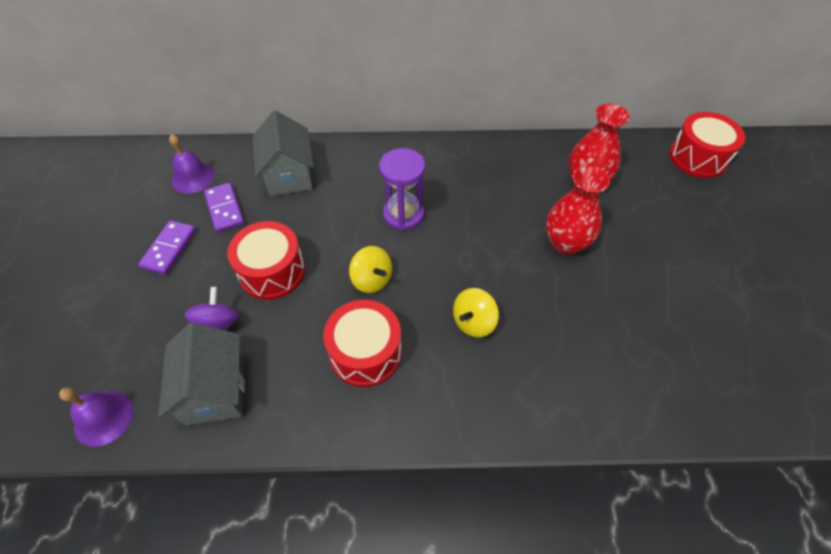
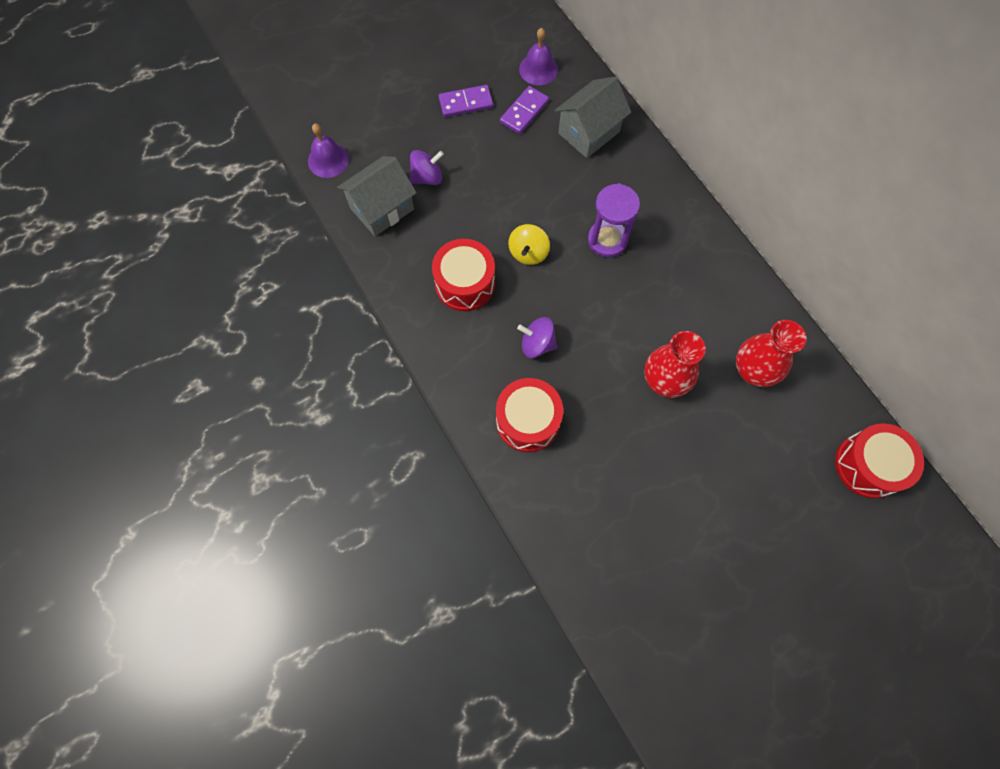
camera: 60 degrees right, 15 degrees up
(272, 271) = (491, 181): red drum -> red drum (528, 420)
(473, 322) = (537, 344): yellow spinning top -> purple spinning top

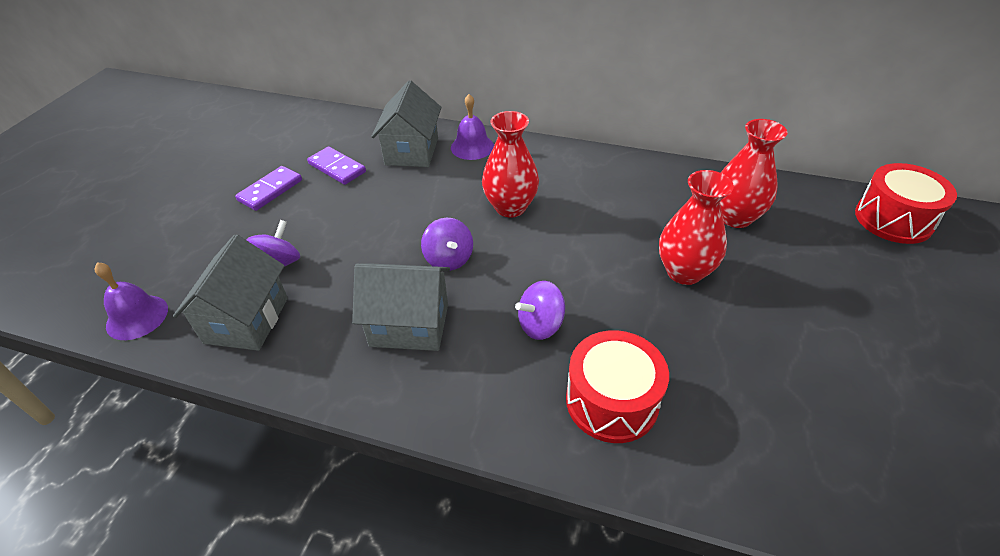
camera: 40 degrees left, 25 degrees down
(465, 283) = (409, 325): red drum -> grey house
(524, 112) = (337, 168): purple domino -> purple domino turned 45 degrees counterclockwise
(528, 253) = (449, 259): yellow spinning top -> purple spinning top
(538, 69) = (322, 137): purple bell -> purple bell (472, 147)
(607, 240) = (510, 207): purple hourglass -> red vase

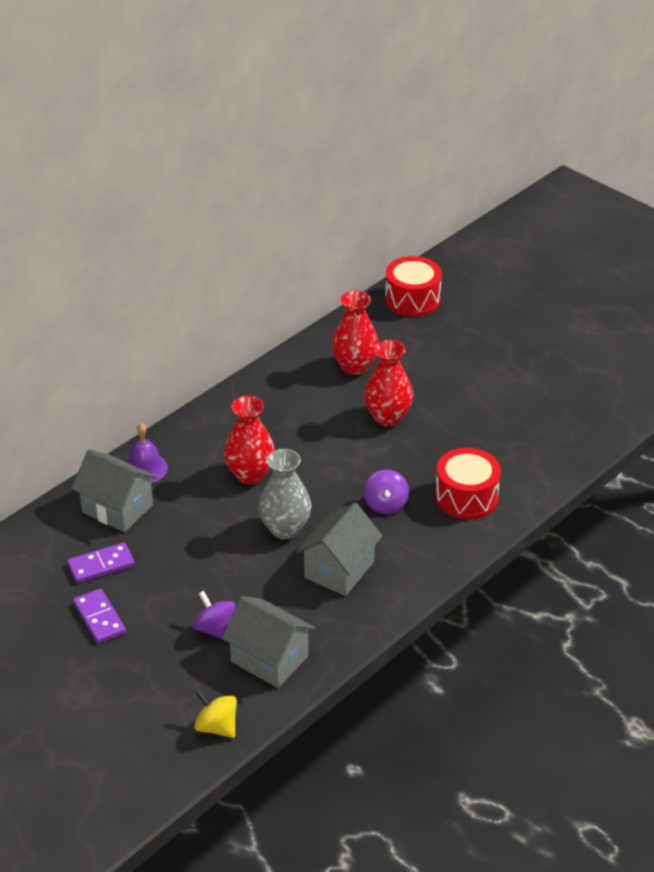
camera: 65 degrees left, 5 degrees down
(137, 317) = (216, 727): purple bell -> yellow spinning top
(449, 259) = (285, 529): purple spinning top -> grey vase

